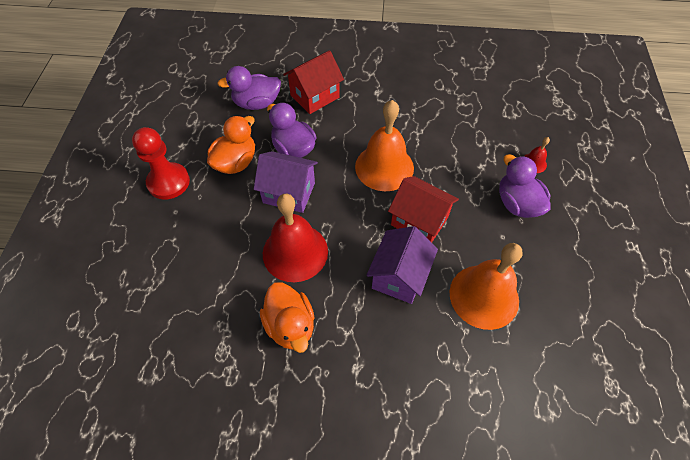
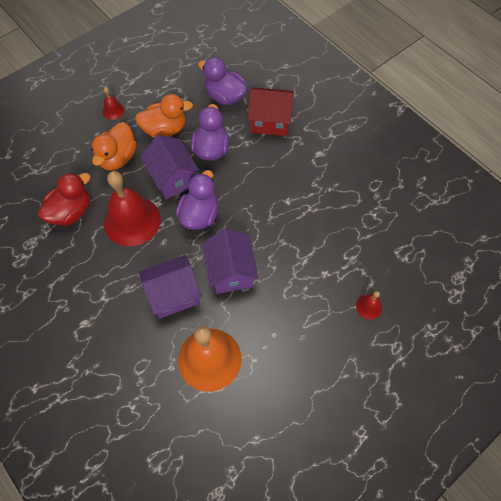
camera: 45 degrees right, 5 degrees up
(168, 182) = (113, 111): red pawn -> red bell
(230, 292) = (71, 212): none -> red duck
(290, 325) = (79, 263): orange duck -> orange duck (118, 158)
(384, 167) = (254, 213): orange bell -> none
(419, 221) = (230, 272): red house -> purple house
(517, 204) = (315, 323): purple duck -> purple duck (199, 215)

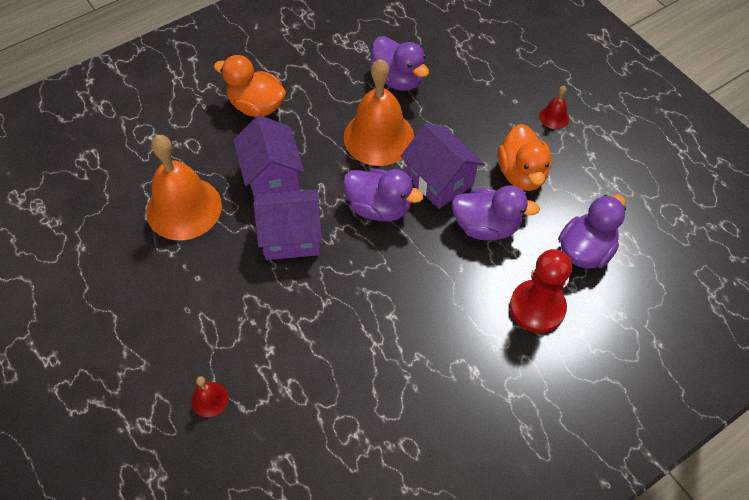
camera: 95 degrees right, 5 degrees down
(71, 212) = (397, 79): red duck -> purple duck
(118, 158) = (475, 123): orange duck -> orange duck (256, 106)
(132, 221) = (379, 137): red bell -> orange bell
(173, 178) = (439, 180): purple house -> purple house turned 75 degrees clockwise
(270, 121) = (537, 307): red house -> red pawn

